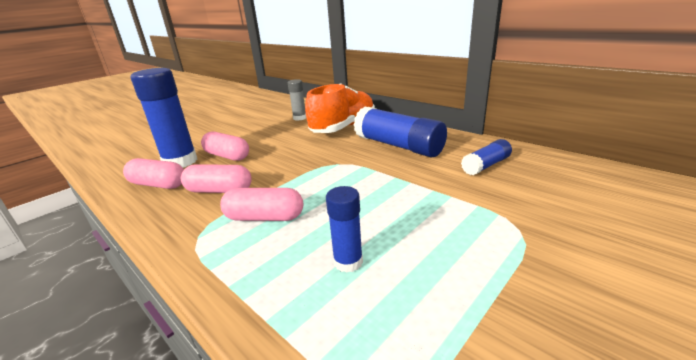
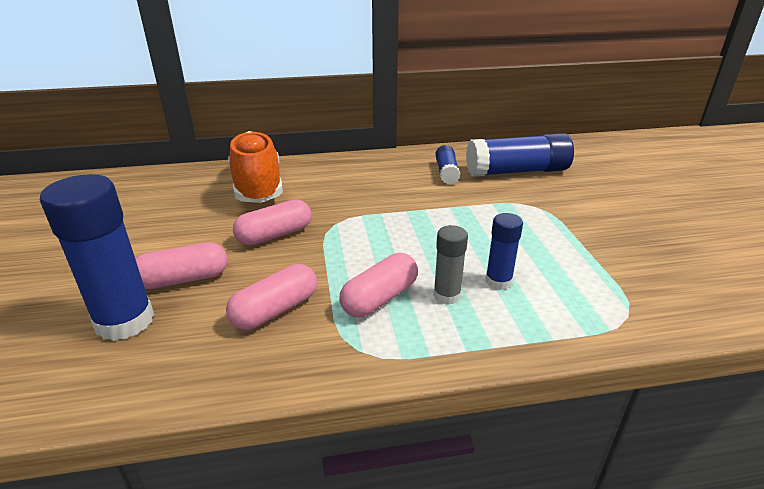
camera: 55 degrees left, 5 degrees up
(158, 184) = (171, 356): pink capsule -> pink capsule (275, 235)
(299, 118) = (169, 197): grey glue stick -> grey glue stick (447, 295)
(398, 146) = (353, 183): blue glue stick -> blue glue stick (517, 171)

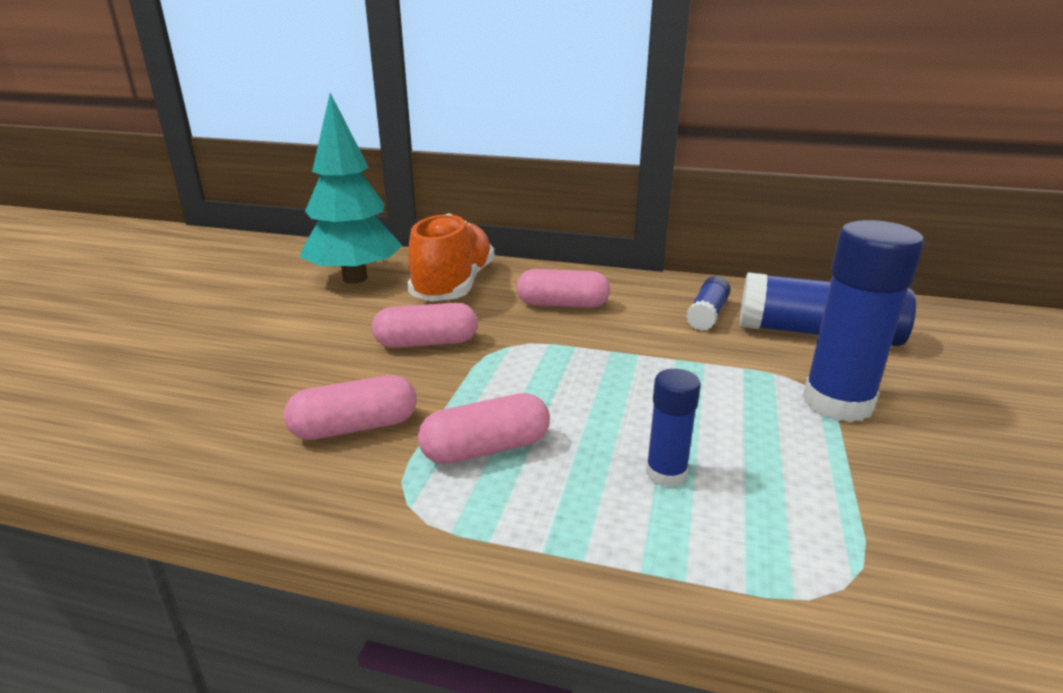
camera: 25 degrees right, 5 degrees down
(125, 321) = (202, 395): blue glue stick -> blue glue stick (837, 403)
(171, 197) = (355, 278): none -> turquoise tree
(183, 279) = (292, 367): pink capsule -> pink capsule (562, 304)
(447, 295) = (576, 471): grey glue stick -> none

